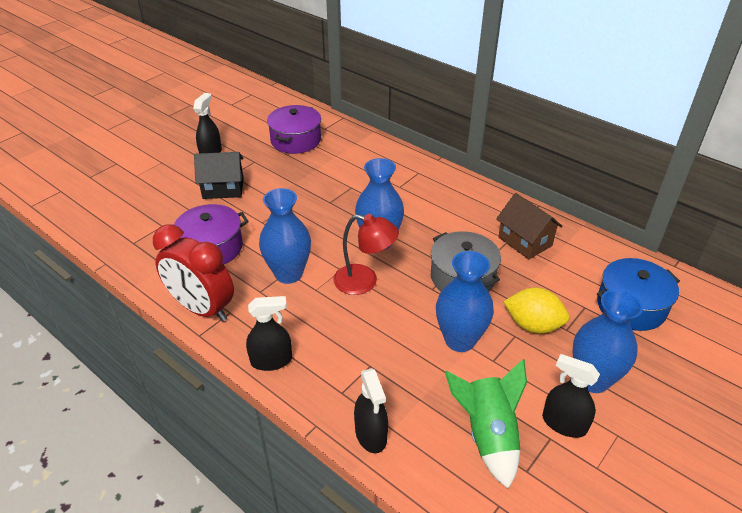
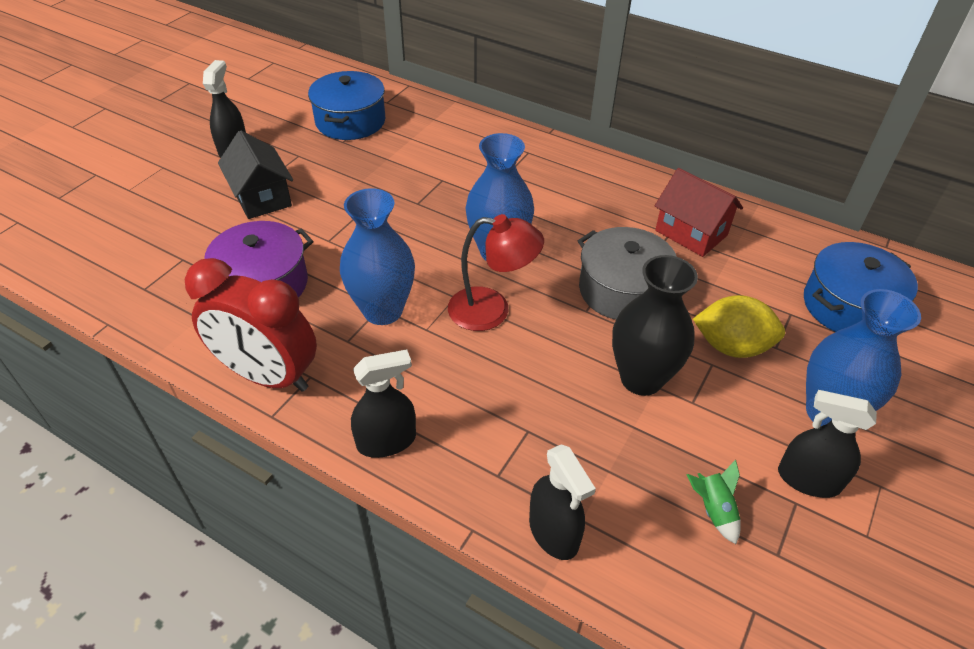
camera: 10 degrees left, 5 degrees up
(223, 188) = (262, 197): black house -> black house turned 75 degrees clockwise
(296, 140) = (350, 121): purple pot -> blue pot
(460, 340) = (641, 378): blue vase -> black vase
(488, 435) = (713, 510): green rocket -> green rocket, size x0.48
(525, 241) = (691, 233): brown house -> red house

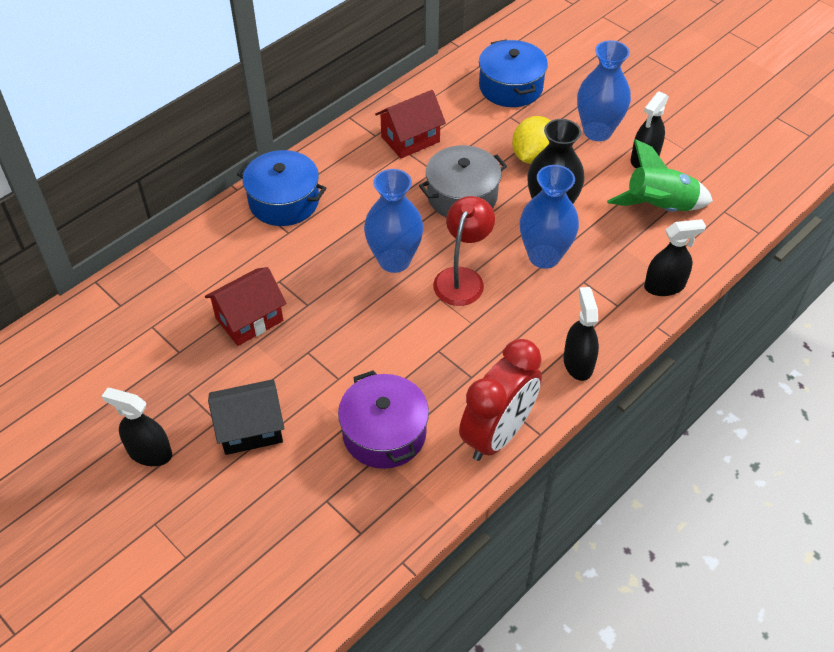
camera: 75 degrees left, 5 degrees up
(350, 121) = (143, 341): blue pot -> blue pot (284, 201)
(383, 310) = (443, 348): blue vase -> blue vase (544, 256)
(389, 172) = (249, 319): none -> red house
(713, 510) = (659, 207): green rocket -> green rocket, size x2.10

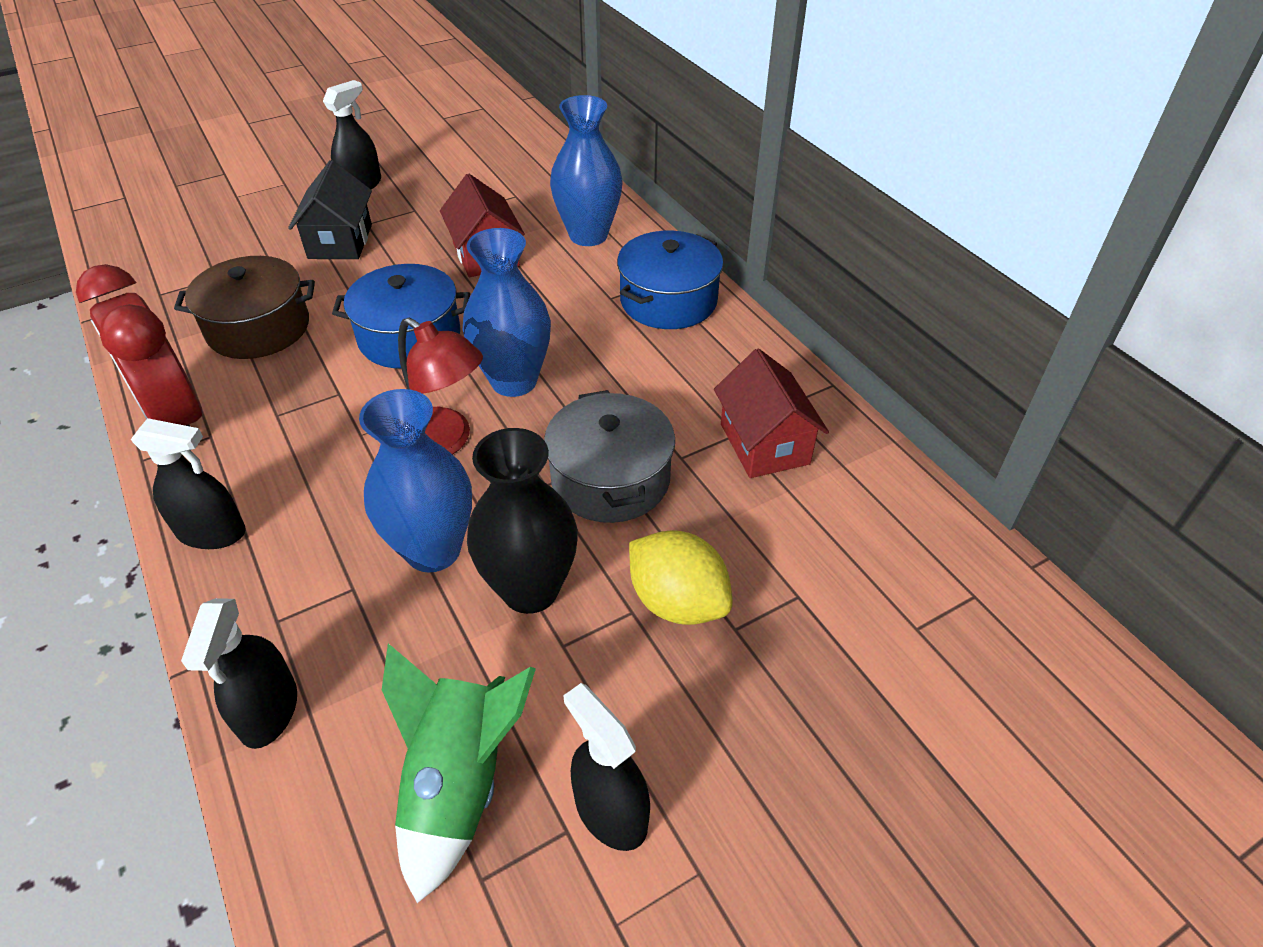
camera: 105 degrees right, 5 degrees down
(384, 433) = (258, 328): purple pot -> brown pot
(511, 87) = (891, 621): blue pot -> blue pot (409, 337)
(597, 131) = (722, 743): blue vase -> blue vase (588, 235)

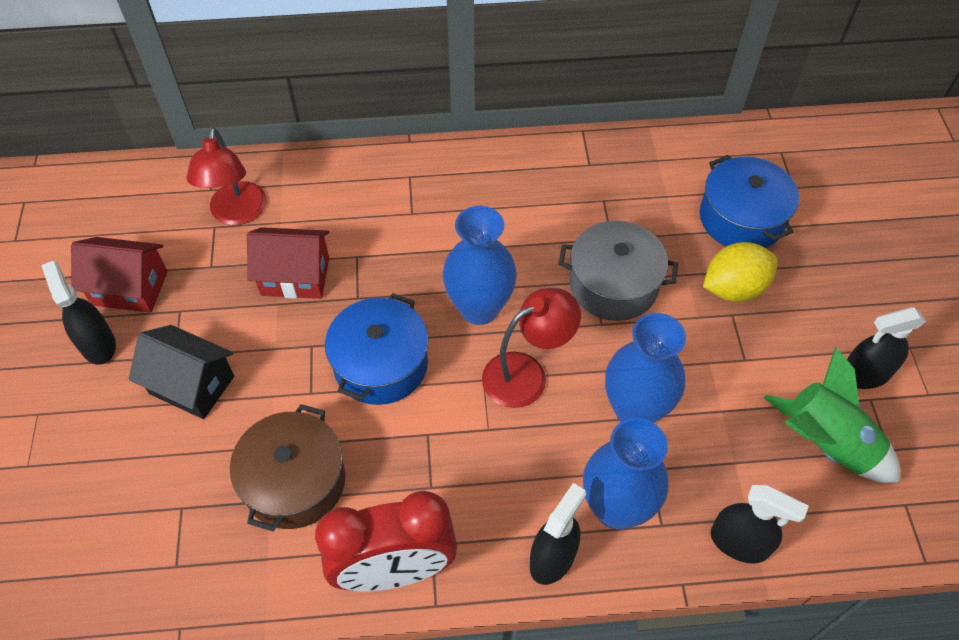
camera: 65 degrees left, 10 degrees up
(530, 589) = (693, 363): black vase -> none
(537, 202) = (237, 214): none -> red lamp
(588, 235) = (315, 197): blue vase -> blue vase (616, 508)
(668, 300) = (438, 179): blue pot -> blue pot (741, 218)
(764, 444) = (620, 190): red house -> red house (130, 288)

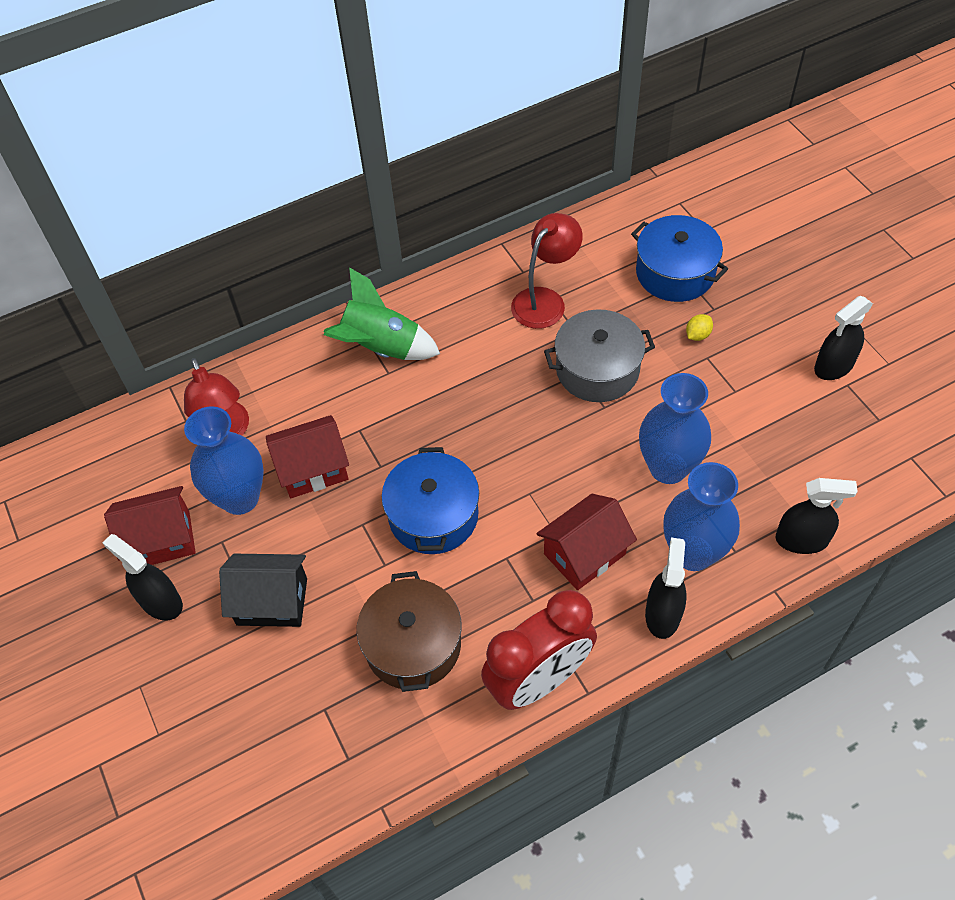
camera: 20 degrees left, 0 degrees up
(479, 308) = (493, 433): blue vase -> blue vase (240, 498)
(505, 462) = (584, 554): none -> red house
(526, 373) = (563, 473): red lamp -> red lamp (545, 300)
(733, 288) = (697, 335): yellow lemon -> yellow lemon, size x0.47
(825, 444) = (830, 434): green rocket -> green rocket (381, 348)

